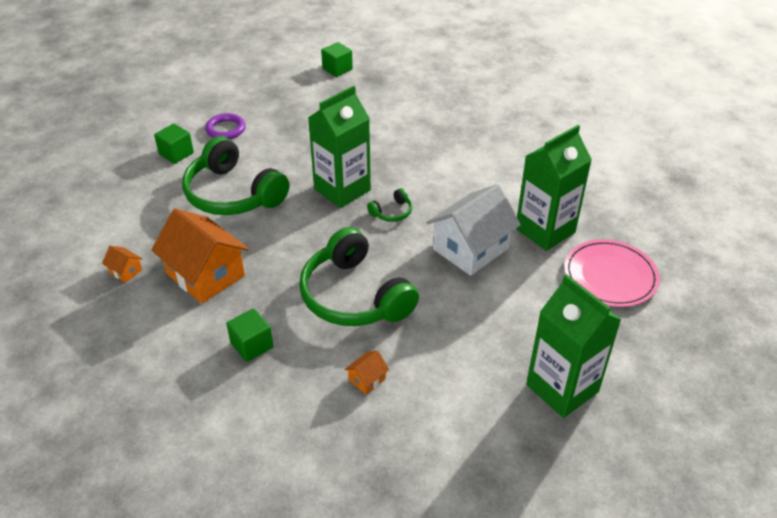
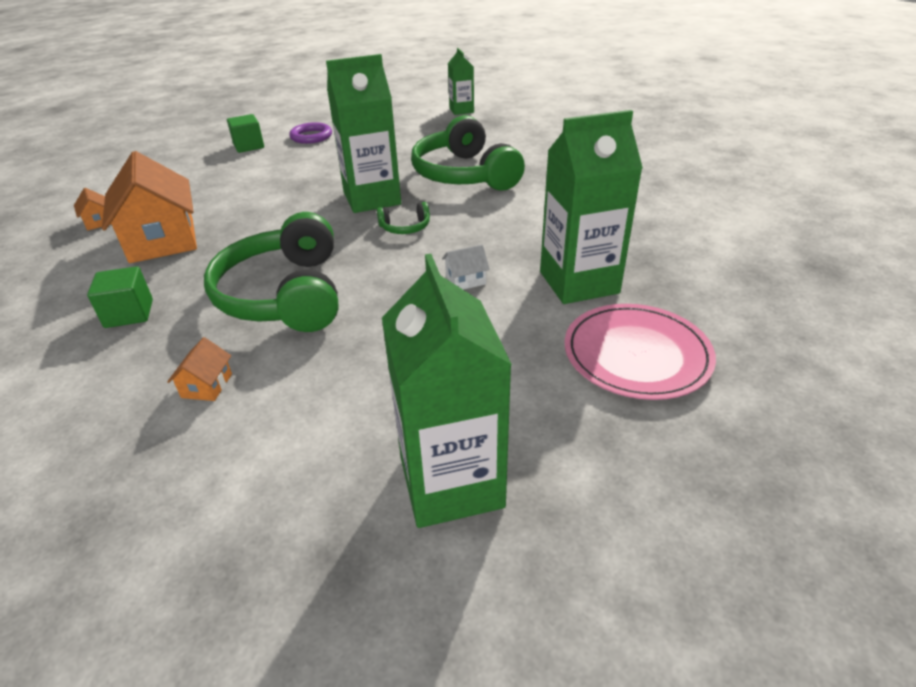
camera: 25 degrees right, 5 degrees down
(233, 194) = (263, 183): green headphones -> green headphones (464, 174)
(337, 69) = (461, 110): green cube -> green carton
(367, 379) = (207, 386): orange house -> orange house turned 60 degrees counterclockwise
(471, 248) = (465, 280): white house -> white house, size x0.42

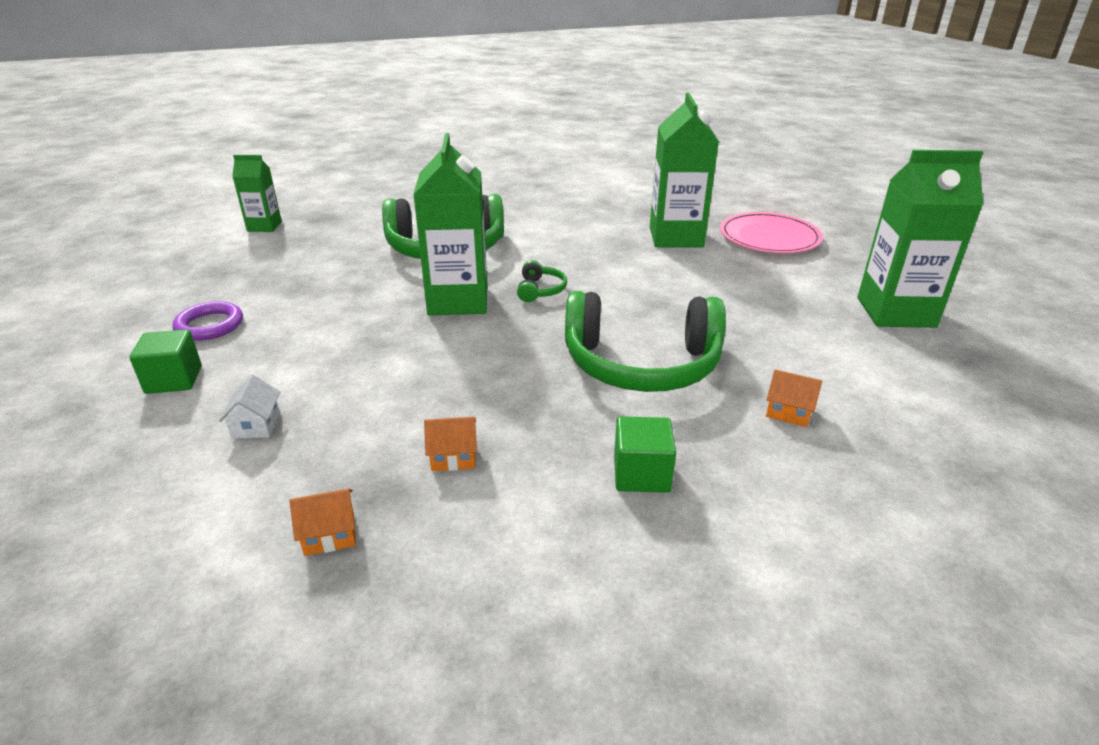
camera: 75 degrees left, 5 degrees down
(162, 240) = (453, 457): orange house -> orange house, size x0.42
(465, 280) = (654, 276): white house -> white house (256, 425)

